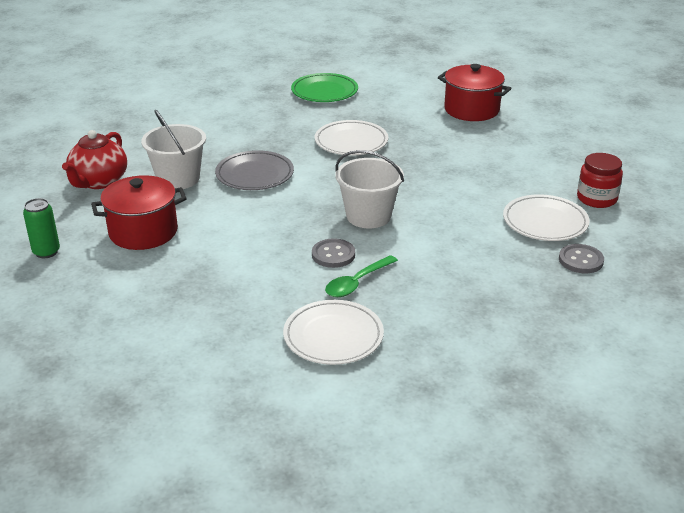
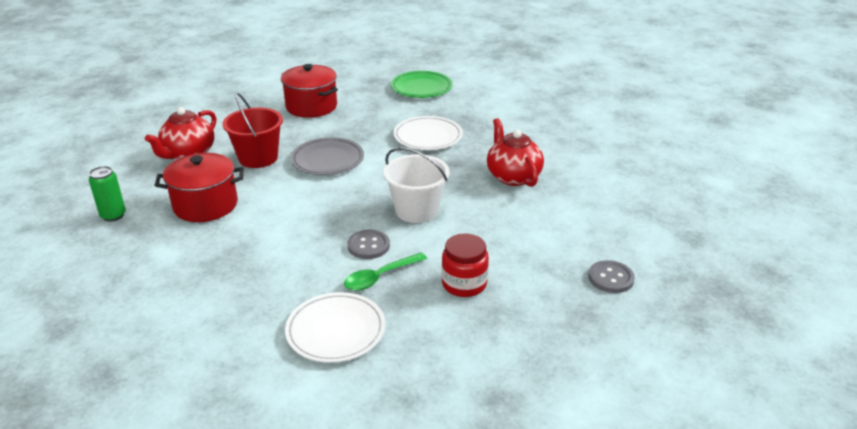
camera: 10 degrees right, 0 degrees up
(178, 179) = (258, 158): white bucket -> red bucket
(453, 174) = (513, 176): none -> red teapot
(471, 110) = (552, 115): red pot -> red pot (311, 106)
(545, 222) = (587, 234): white plate -> none
(596, 199) = (647, 215): red jar -> red jar (464, 284)

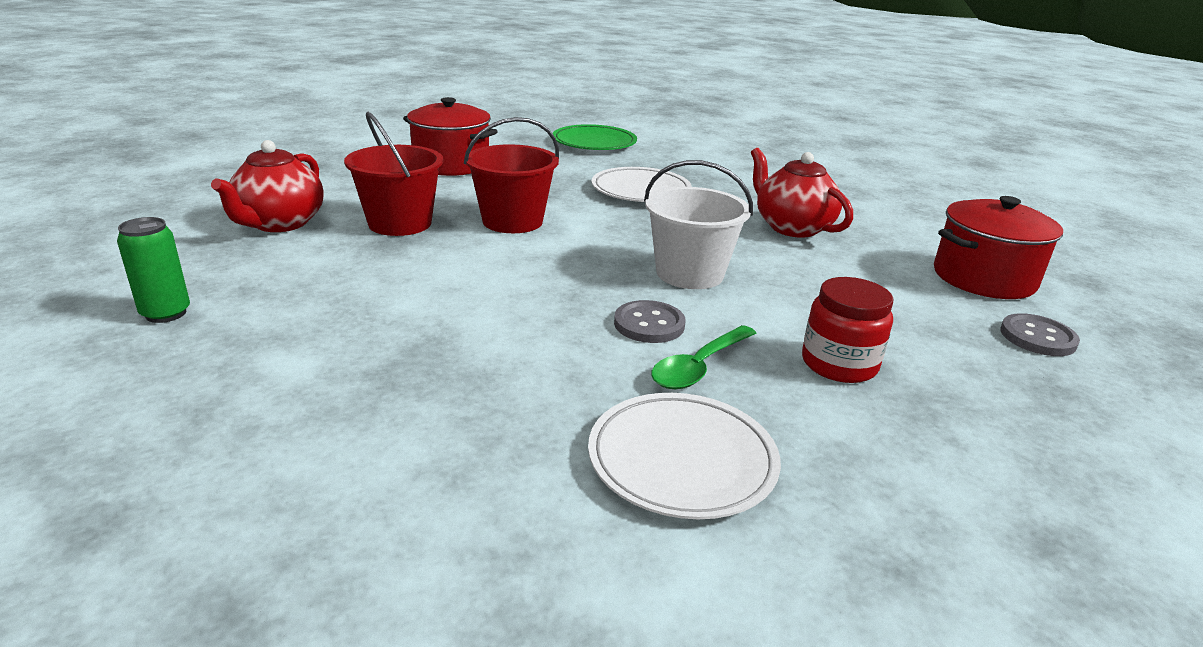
camera: 15 degrees left, 5 degrees down
(205, 205) = (338, 288): red pot -> red pot (983, 278)
(327, 160) = (512, 221): grey plate -> red bucket

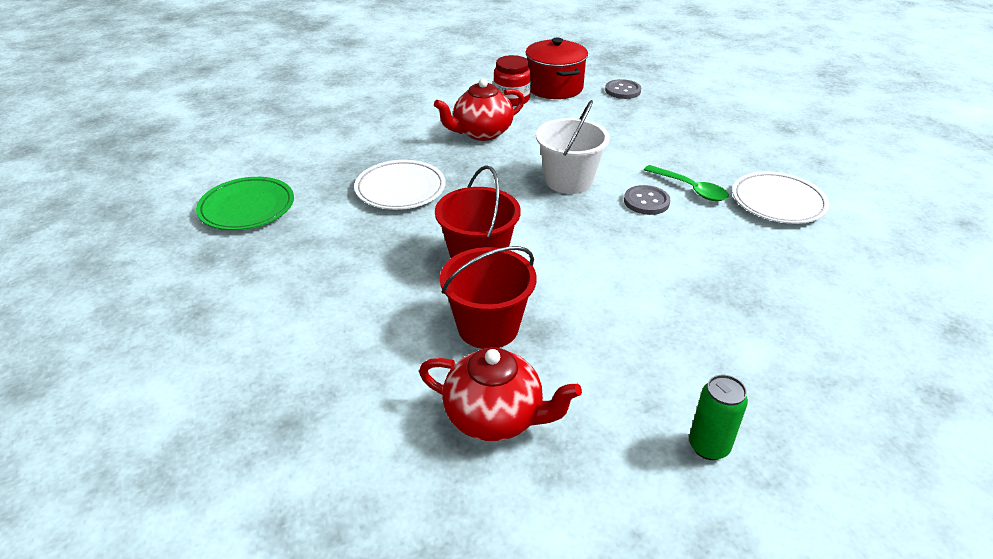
camera: 85 degrees left, 10 degrees up
(451, 164) = (306, 306): red pot -> none
(839, 364) = (671, 147): red jar -> red jar (511, 99)

